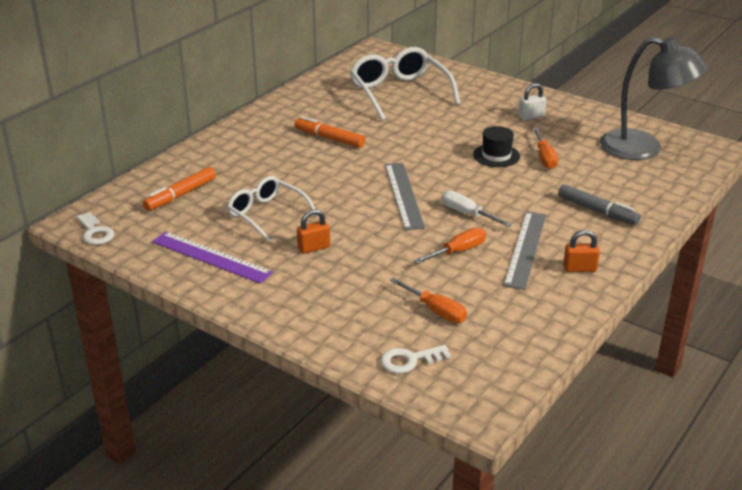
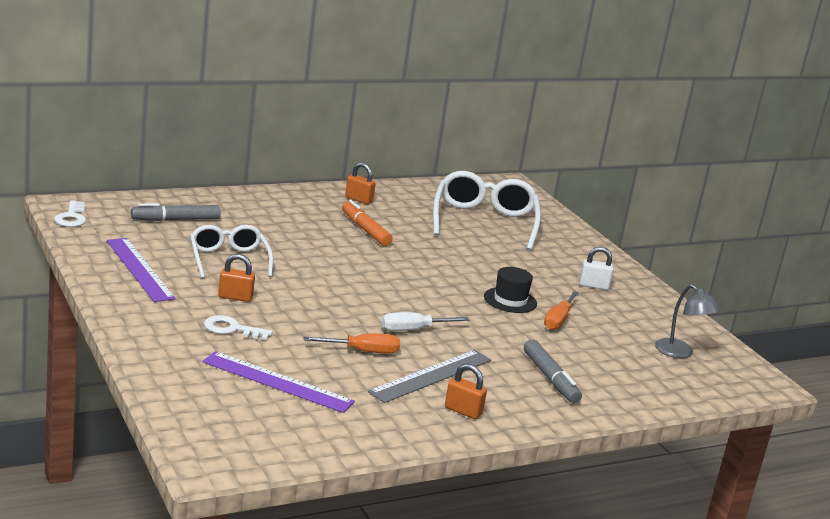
camera: 25 degrees right, 10 degrees down
(181, 195) = (176, 220): orange marker -> grey marker
(291, 112) = (359, 199): none -> orange padlock
(404, 195) = (373, 294): grey ruler -> none
(409, 360) = (202, 404): white key -> white key (232, 329)
(435, 310) = (277, 382): orange screwdriver -> purple ruler
(467, 214) = (413, 330): white screwdriver -> white screwdriver turned 90 degrees counterclockwise
(644, 148) = (680, 353): grey lamp -> grey lamp, size x0.52

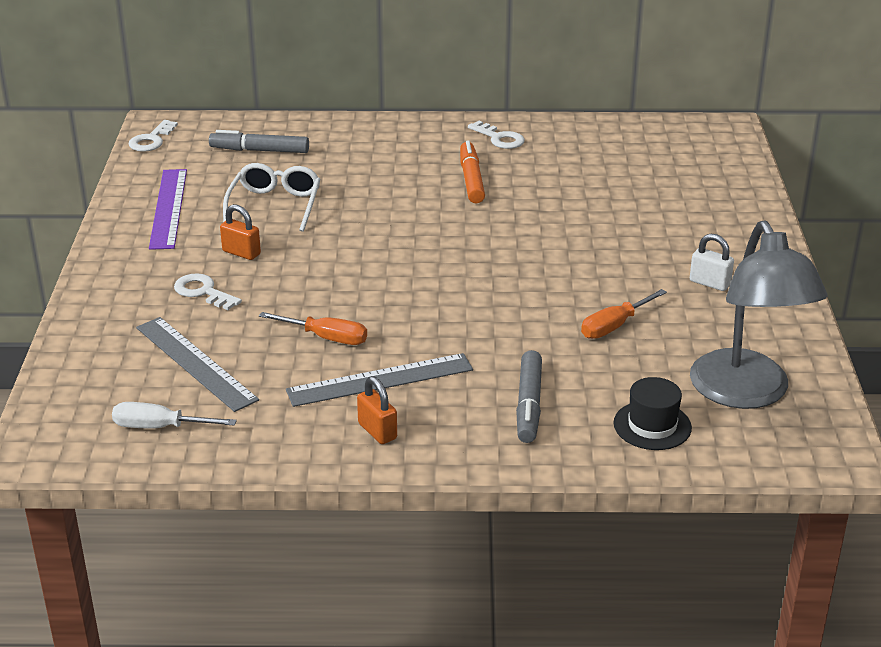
camera: 30 degrees right, 10 degrees up
(277, 382) = (195, 363): purple ruler -> grey ruler
(359, 199) = (499, 138): orange padlock -> white key
(413, 330) = (413, 317): white screwdriver -> white screwdriver (160, 427)
(484, 222) = (637, 180): white glasses -> none
(510, 300) = (573, 291): black hat -> black hat (652, 425)
(680, 353) = (746, 393): grey lamp -> grey lamp, size x1.91

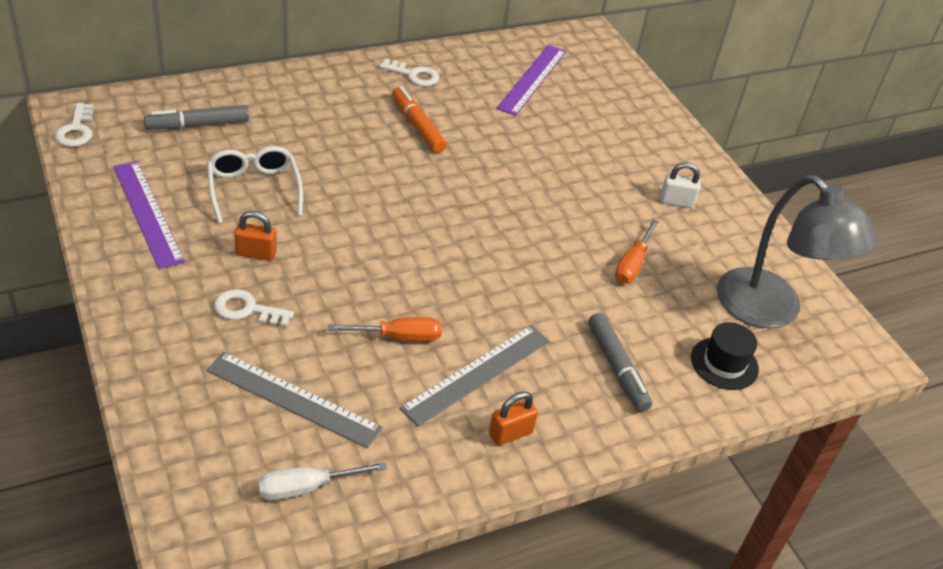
camera: 30 degrees left, 10 degrees up
(377, 431) = (510, 433): orange padlock -> orange padlock turned 60 degrees counterclockwise
(627, 157) = (532, 79): none -> purple ruler

